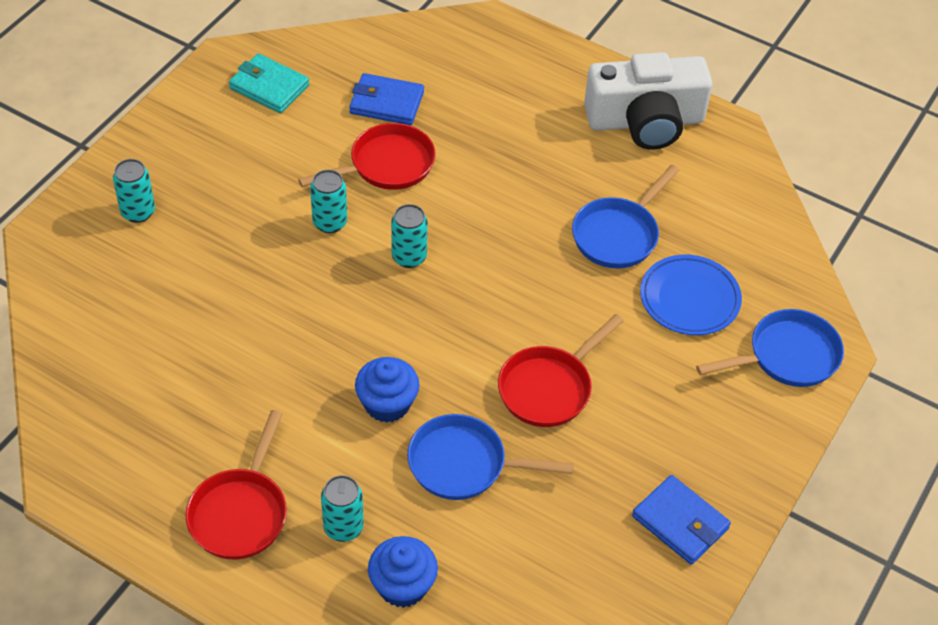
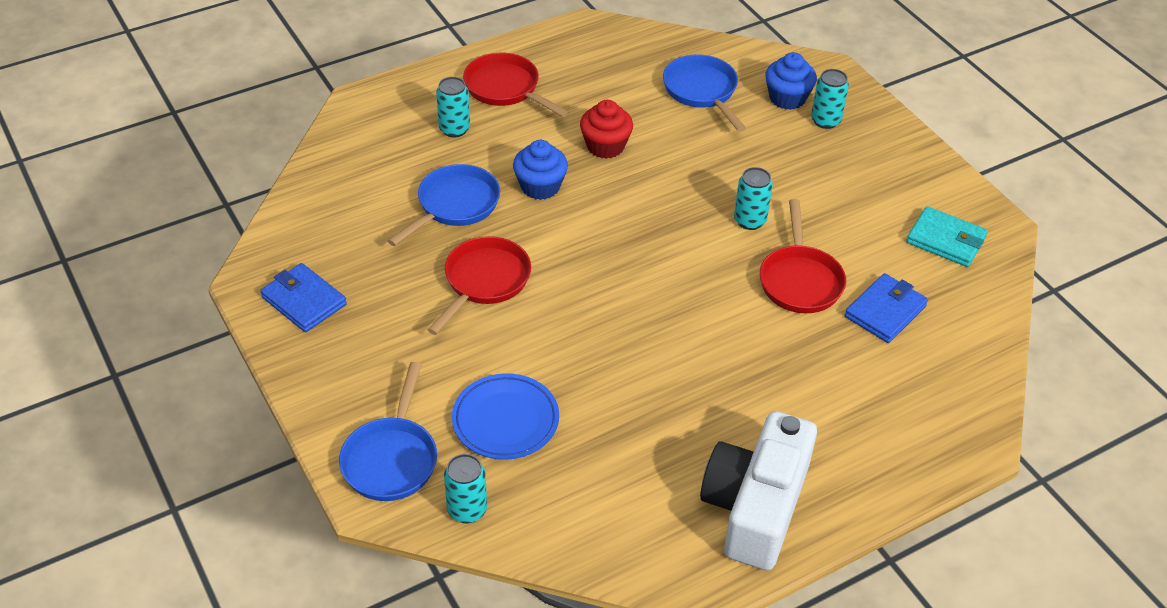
camera: 120 degrees right, 5 degrees down
(269, 87) = (945, 240): turquoise wallet -> turquoise wallet turned 60 degrees clockwise
(288, 375) = (605, 146): none -> red cupcake
(402, 585) = (386, 140): blue cupcake -> blue cupcake (787, 98)
(409, 257) = (680, 253): turquoise can -> turquoise can (467, 510)
(549, 388) = (484, 281): red pan -> red pan turned 45 degrees clockwise
(618, 235) = (615, 406): blue pan -> blue pan (702, 91)
(680, 522) = (304, 301): blue wallet -> blue wallet turned 60 degrees clockwise

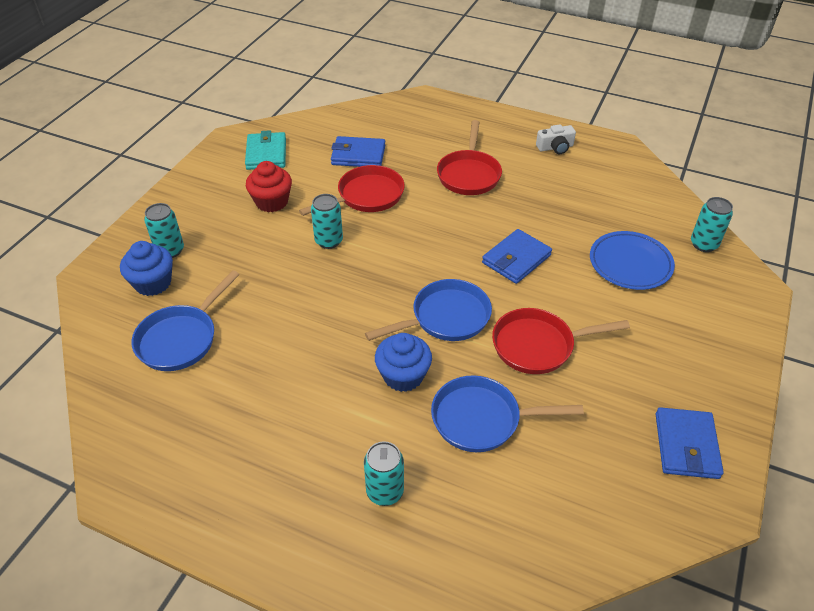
camera: 125 degrees left, 0 degrees up
(391, 459) = (723, 297): blue pan -> blue pan (445, 318)
(505, 88) = (286, 491): red pan -> red pan (469, 174)
(599, 336) = (516, 259): none -> blue wallet
(605, 146) = (312, 363): red cupcake -> red cupcake (272, 202)
(755, 506) = (555, 147): white camera -> white camera, size x0.41

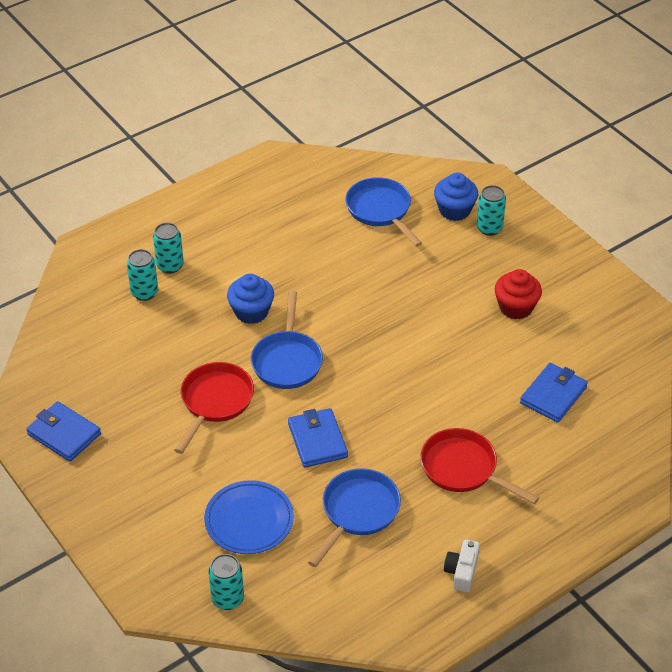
camera: 120 degrees right, 0 degrees up
(266, 154) = (599, 327): turquoise wallet -> none
(329, 241) = (433, 326): turquoise can -> turquoise can (144, 293)
(366, 196) = (480, 375): red pan -> none
(482, 419) = (180, 336): blue pan -> blue pan (357, 512)

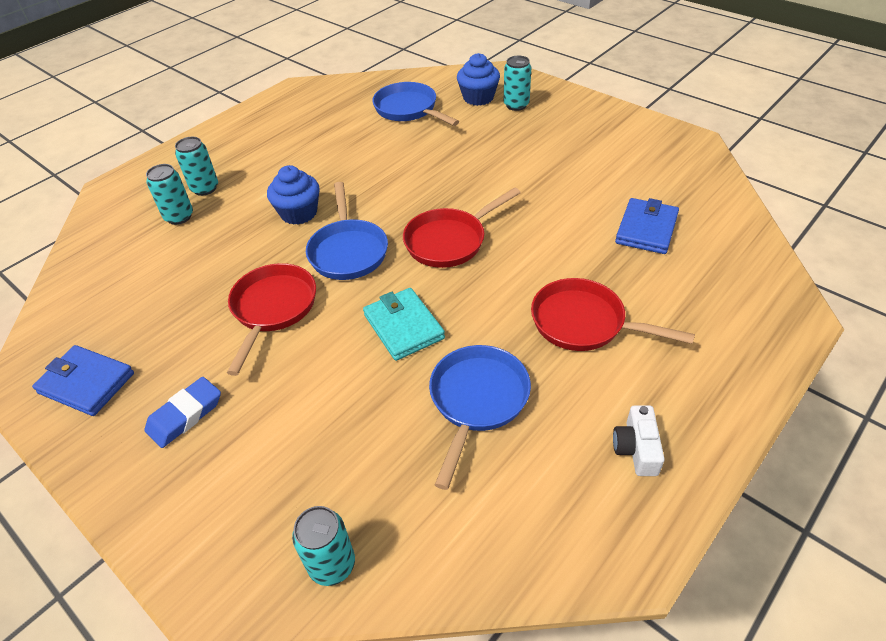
camera: 10 degrees left, 0 degrees up
(137, 476) = (185, 415): none -> blue eraser
(249, 520) = (341, 442): blue plate -> none
(317, 440) = (404, 327): blue wallet -> turquoise wallet
(377, 369) = (449, 241): none -> red pan
(516, 307) = (570, 161): red cupcake -> none

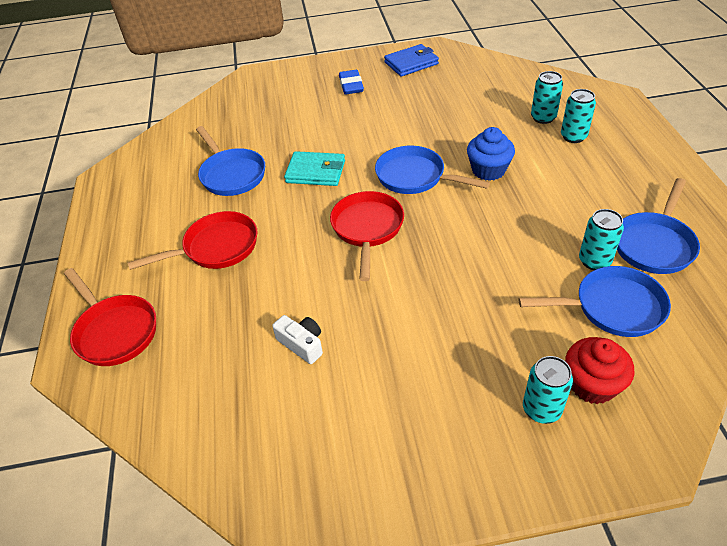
camera: 130 degrees right, 0 degrees up
(273, 309) = (395, 130): red pan -> red pan (115, 331)
(329, 113) = (654, 244): none -> blue pan
(332, 565) = (221, 102): turquoise can -> turquoise can (594, 261)
(478, 98) = (592, 384): blue cupcake -> red cupcake
(636, 448) = (129, 212): white camera -> white camera (302, 344)
(646, 229) = (240, 352): blue wallet -> none

